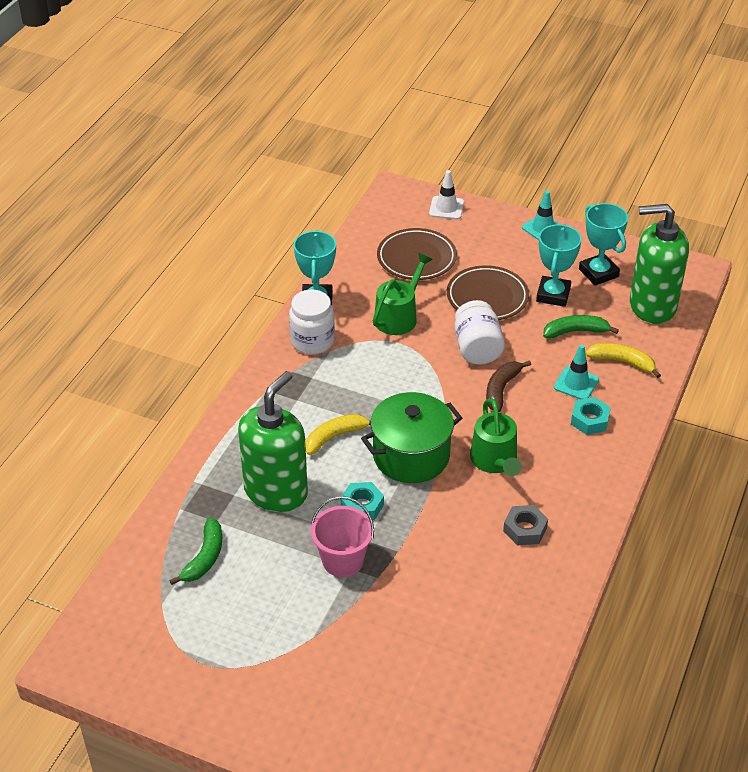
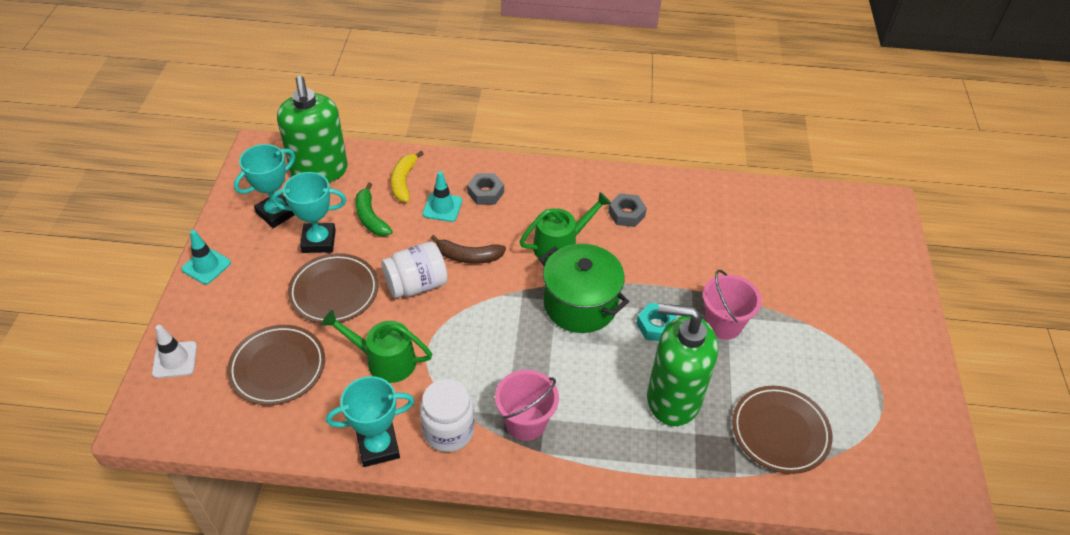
camera: 110 degrees left, 5 degrees up
(204, 557) = (780, 432): green banana -> brown plate
(298, 387) = (525, 422): none -> pink bucket
(335, 437) = (582, 370): yellow banana -> none
(589, 420) = (485, 193): turquoise nut -> grey nut

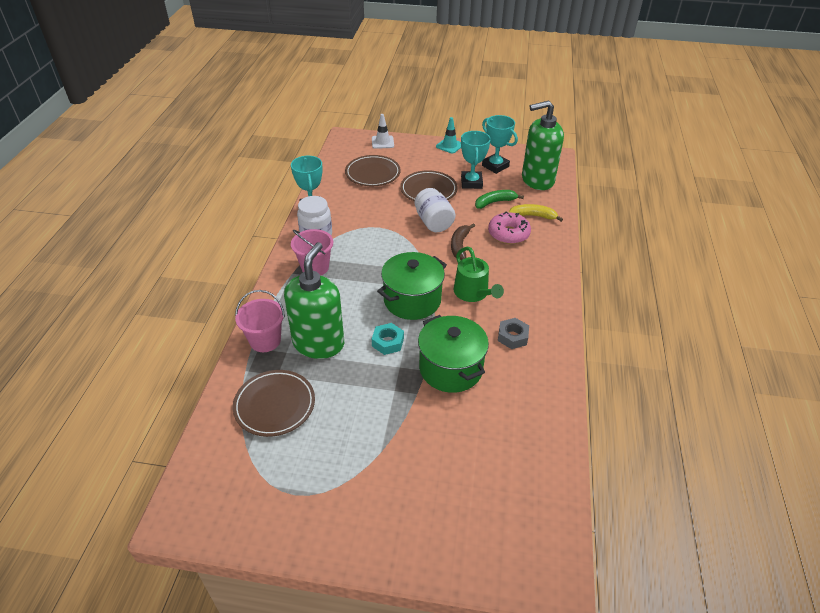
camera: 95 degrees right, 5 degrees down
(385, 360) = (372, 210): green watering can -> none
(442, 207) = (508, 234): turquoise traffic cone -> pink donut
(485, 193) = (527, 255): grey nut -> none
(684, 267) = (450, 368): none -> green pot
(723, 324) = (386, 386): pink bucket -> pink bucket (265, 340)

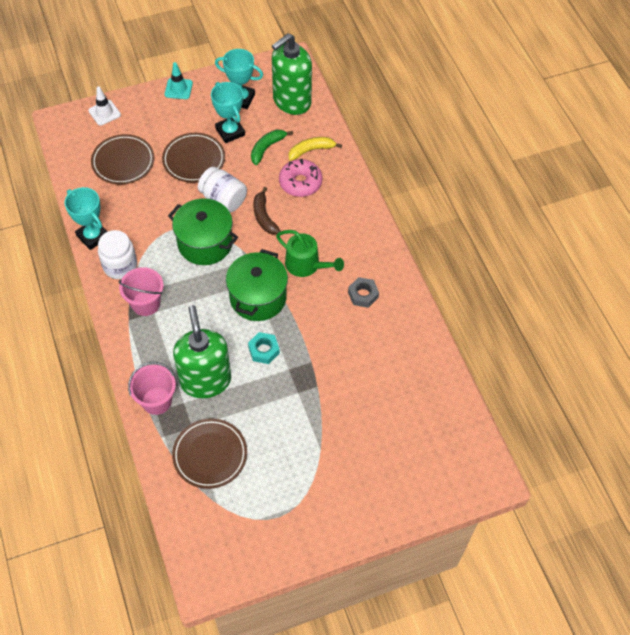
camera: 30 degrees left, 15 degrees up
(450, 368) = (330, 350): green pot -> green pot (205, 243)

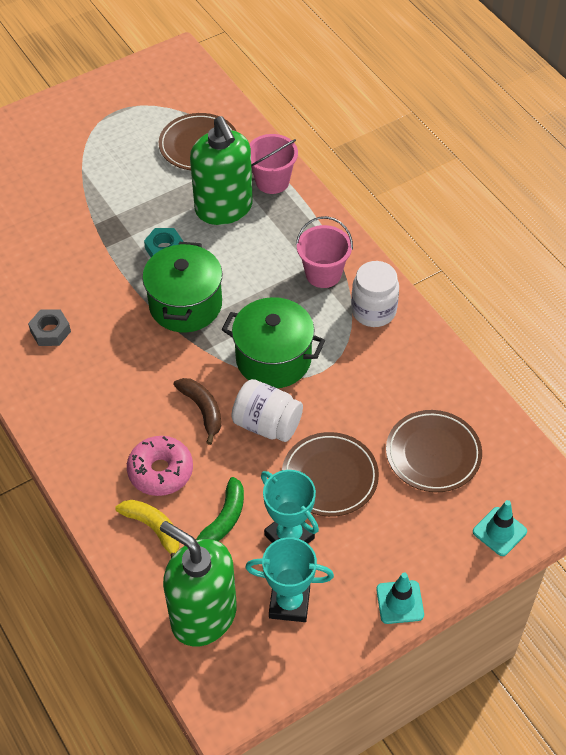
camera: 170 degrees right, 5 degrees down
(93, 236) = (426, 341): turquoise trophy -> none
(104, 113) = (499, 531): white traffic cone -> turquoise traffic cone
(291, 101) = (203, 616): green soap dispenser -> green soap dispenser turned 90 degrees counterclockwise
(306, 265) = (131, 355): green watering can -> none
(311, 150) = (153, 529): yellow banana -> yellow banana turned 105 degrees counterclockwise

